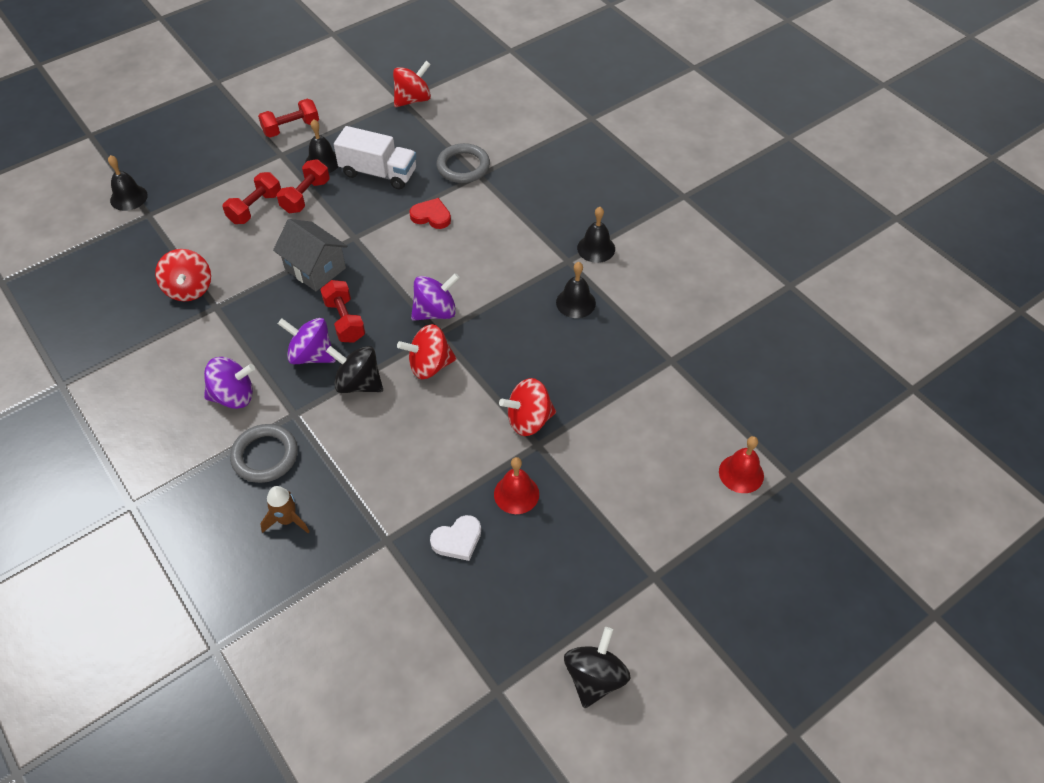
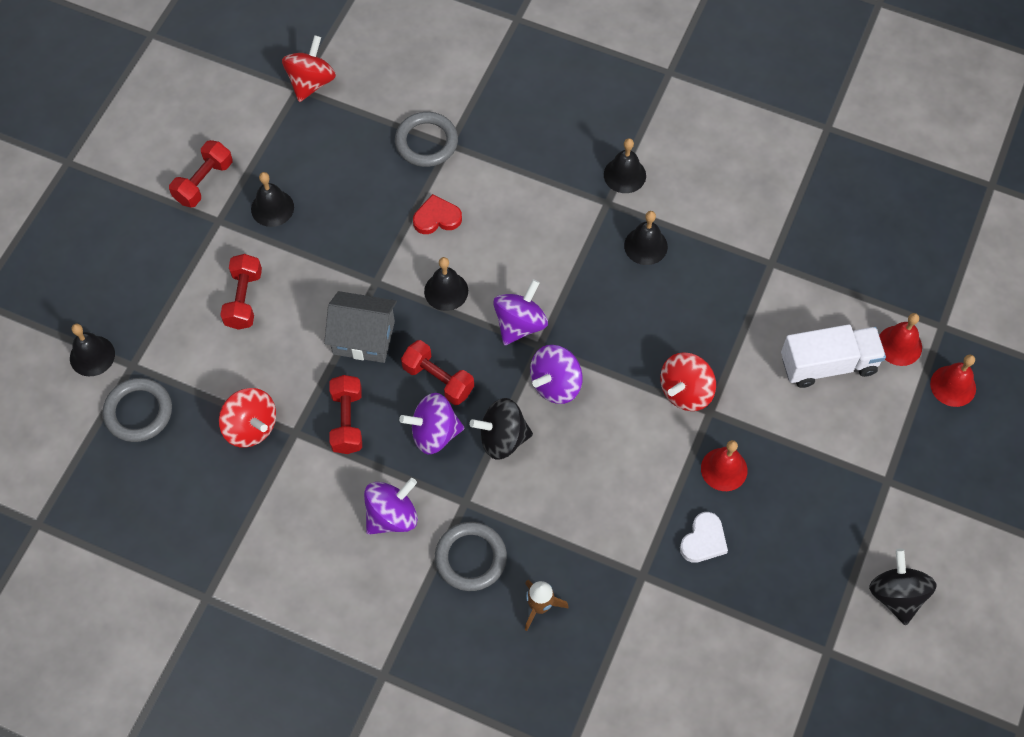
camera: 30 degrees left, 10 degrees up
(126, 244) = (138, 412): none -> grey ring
(306, 196) = (287, 258): red dumbbell -> red dumbbell (347, 421)
(378, 173) = (343, 192): white truck -> white truck (828, 364)
(399, 265) = (446, 291): none -> black bell
(429, 365) = (555, 384): red spinning top -> purple spinning top
(769, 529) = (953, 386): none -> red bell

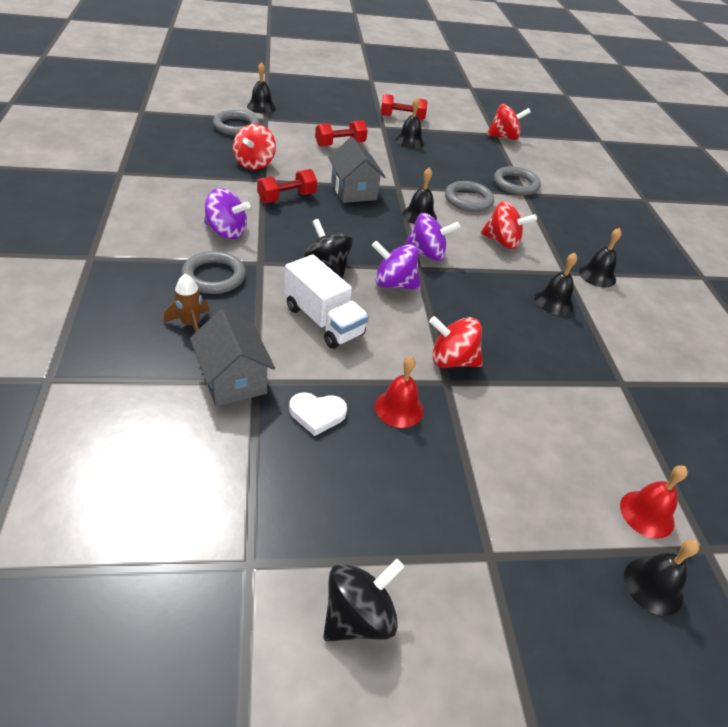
camera: 55 degrees right, 20 degrees down
(434, 433) = (306, 235): purple spinning top -> none
(437, 218) = (468, 200): red heart -> grey ring
(438, 379) = (349, 227): red dumbbell -> none
(530, 232) = (502, 242): none -> red spinning top
(633, 594) = (233, 379): none -> grey house
(828, 364) = (569, 457): white truck -> white truck (323, 320)
(953, 386) = (653, 586): red bell -> black bell

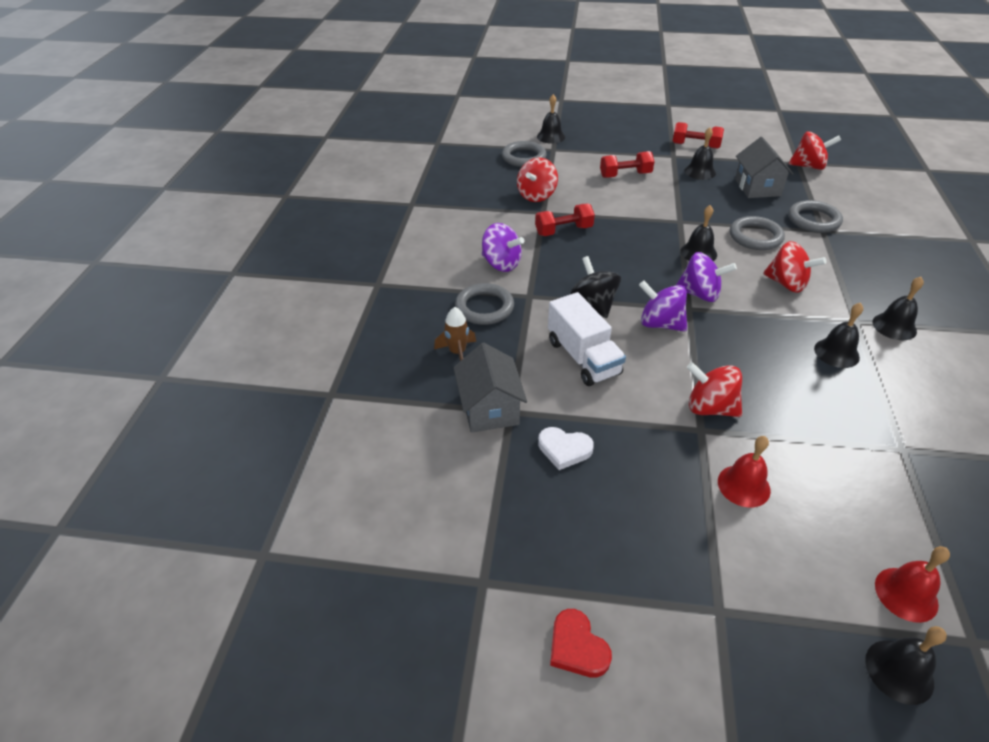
camera: 20 degrees right, 0 degrees up
(353, 191) = (632, 225): grey house -> grey house (757, 187)
(358, 616) = (577, 647): black spinning top -> red heart
(399, 408) = (646, 451): red bell -> red bell (743, 485)

